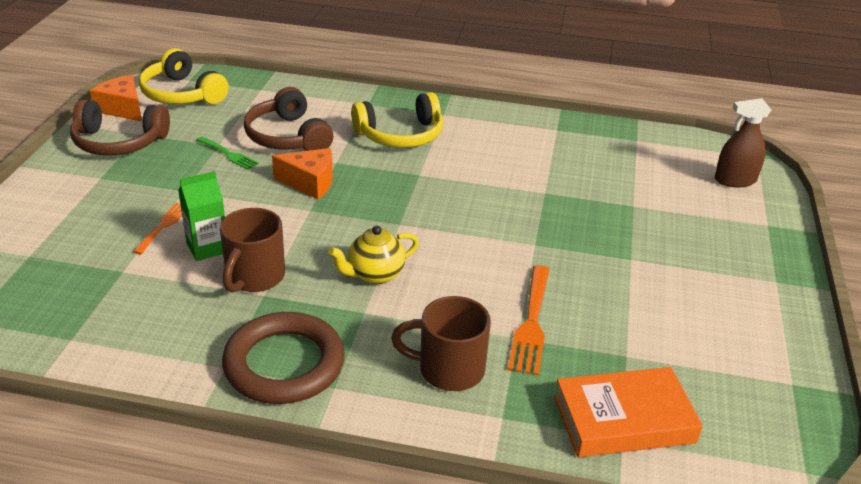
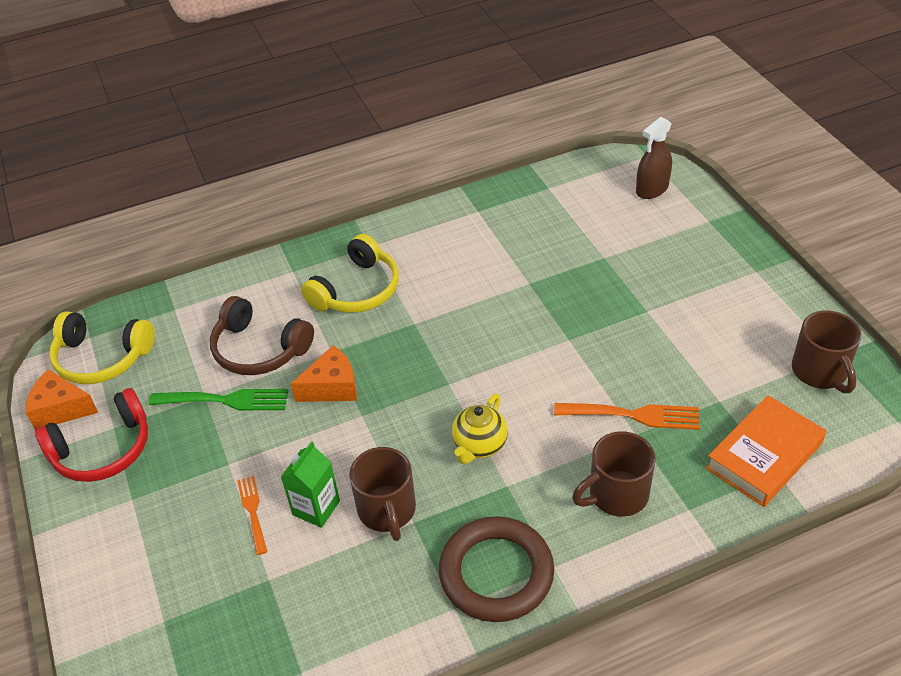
camera: 30 degrees left, 10 degrees up
(118, 142) = (103, 449): brown headphones -> red headphones
(228, 154) = (226, 400): green fork -> green fork, size x1.62
(531, 323) = (634, 415): orange fork -> orange fork turned 60 degrees counterclockwise
(759, 388) = (820, 372): none -> brown mug

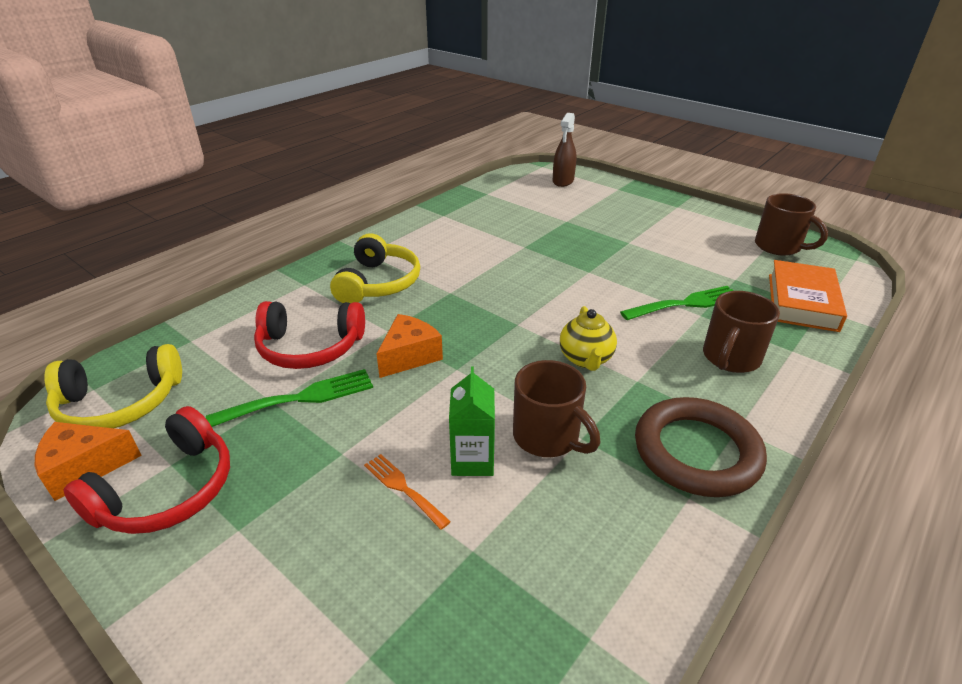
camera: 30 degrees left, 10 degrees down
(259, 349) = (310, 347): brown headphones -> red headphones
(634, 415) = (686, 304): orange fork -> green fork

